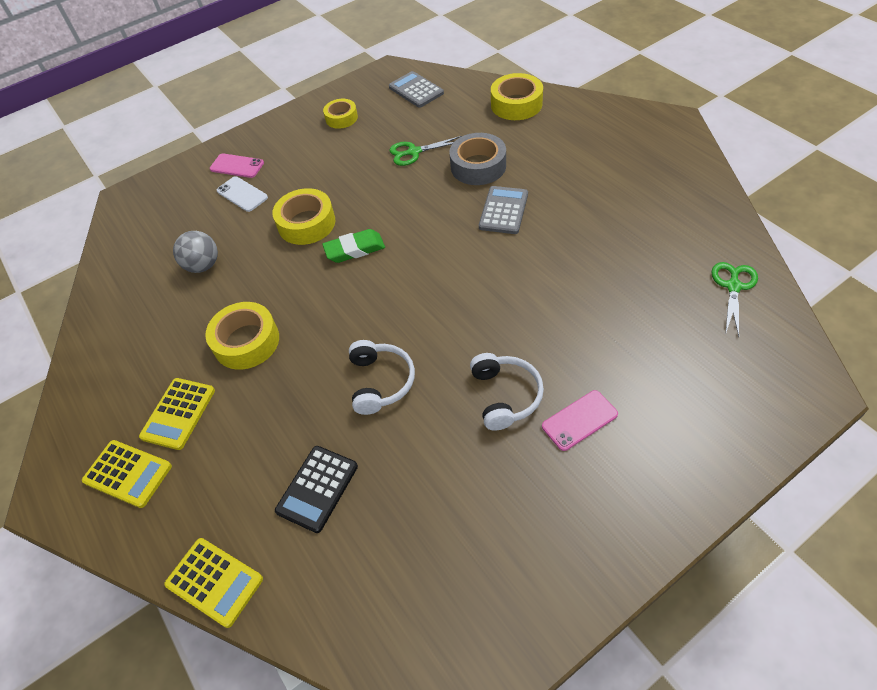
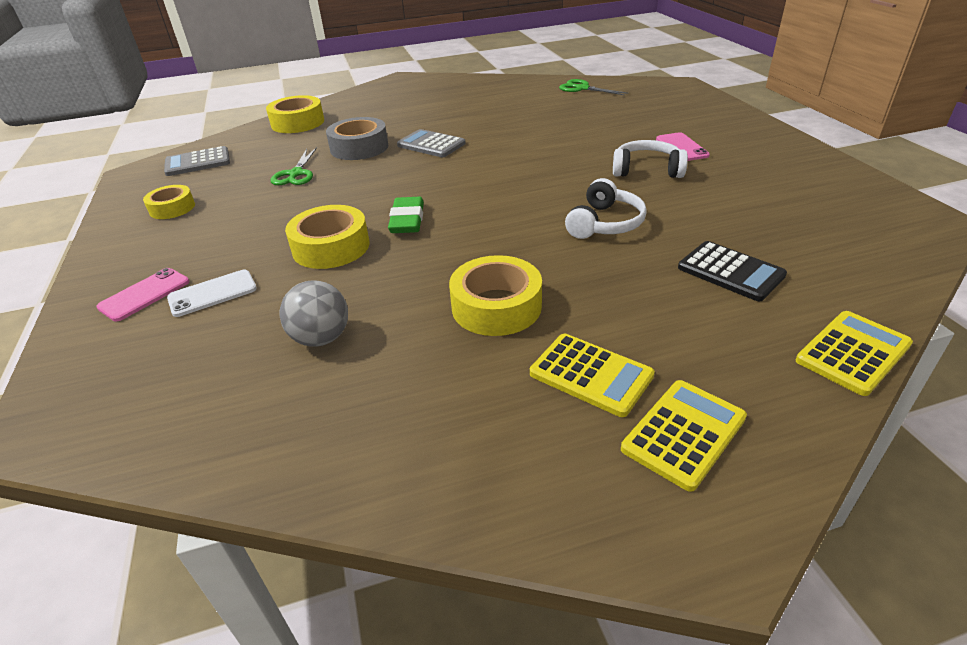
camera: 75 degrees left, 15 degrees down
(381, 382) = (605, 223): white headphones -> white headphones turned 105 degrees clockwise

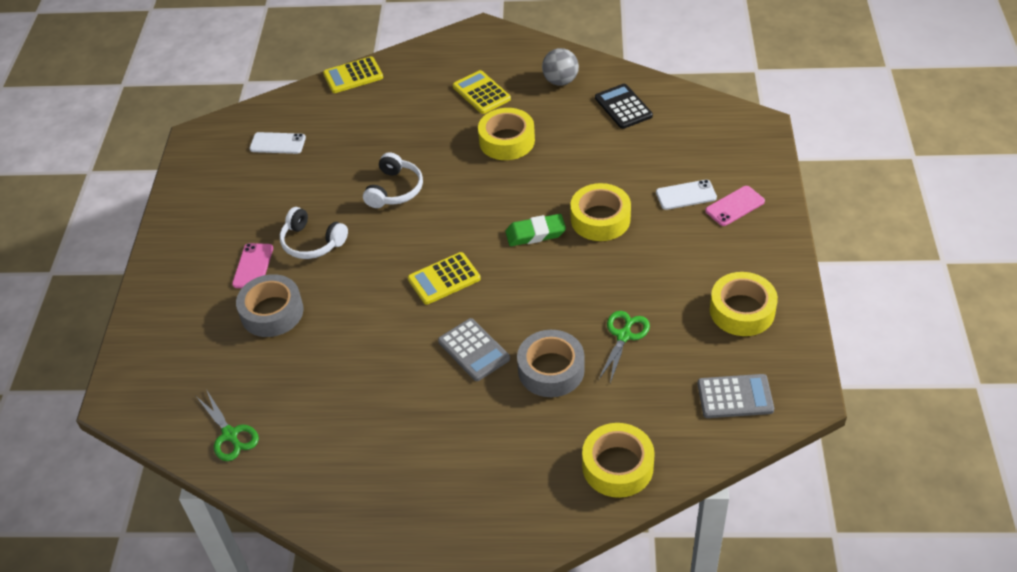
camera: 160 degrees left, 10 degrees up
(172, 208) = (742, 311): yellow tape -> yellow tape, size x1.55
(321, 338) = (614, 144): grey ball -> grey ball (560, 81)
(407, 220) = (535, 233): green eraser -> green eraser turned 60 degrees clockwise
(605, 223) = (395, 190): white headphones -> white headphones turned 150 degrees clockwise
(625, 130) = (272, 312): none -> grey tape
(683, 433) = (461, 62): yellow calculator -> yellow calculator (444, 279)
(730, 271) = (357, 131): black calculator -> black calculator (623, 107)
(816, 236) = (277, 143): none -> white phone

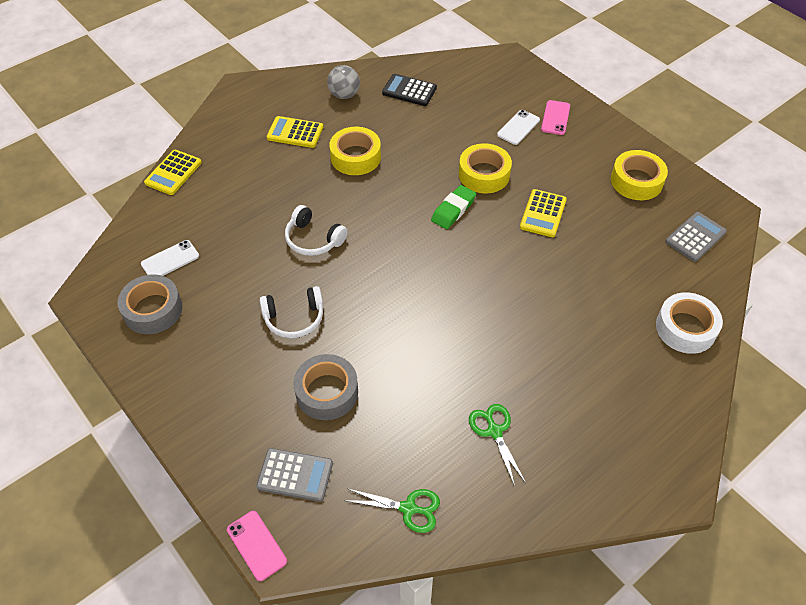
camera: 45 degrees left, 5 degrees up
(253, 266) = (267, 367): pink phone -> pink phone (257, 545)
(395, 190) = (313, 239): white headphones -> white headphones turned 150 degrees clockwise
(444, 279) = (428, 281): yellow calculator -> yellow calculator (543, 214)
(474, 350) = (508, 316): grey calculator -> grey calculator (295, 475)
(551, 370) = (573, 295): grey tape -> grey tape (153, 310)
(617, 466) = (685, 328): yellow tape -> white tape
(624, 336) = (590, 242): green scissors -> green scissors (494, 431)

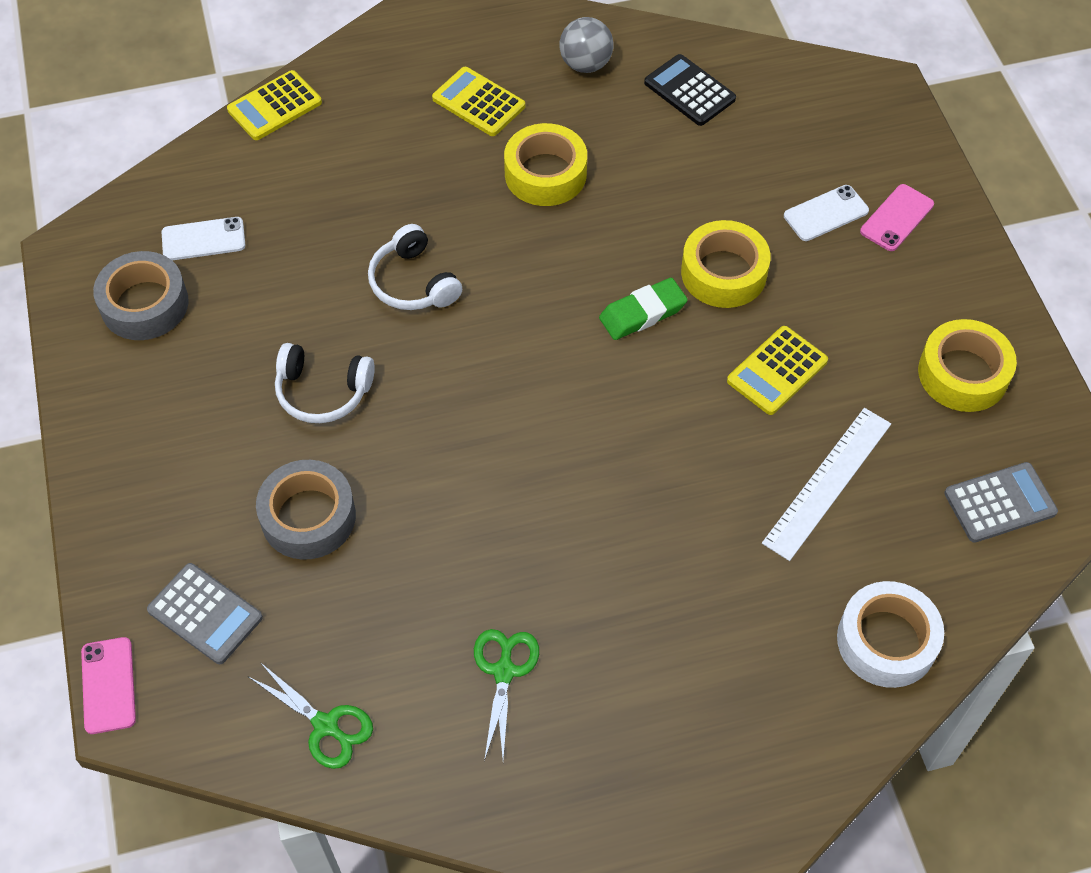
camera: 25 degrees right, 5 degrees up
(604, 260) = (827, 482): none -> white ruler

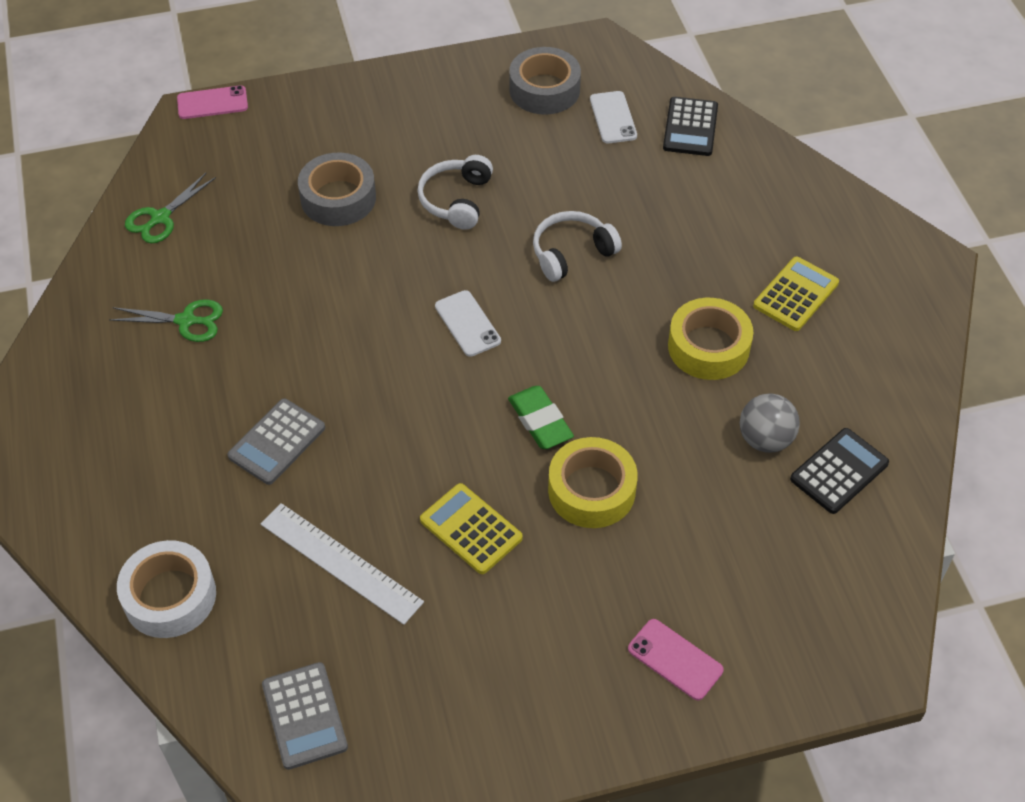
camera: 90 degrees right, 5 degrees down
(205, 614) = (261, 147): grey calculator -> grey calculator (277, 442)
(229, 170) = (690, 127): none -> black calculator
(275, 106) = (769, 151): yellow calculator -> none
(585, 64) = (863, 380): grey ball -> grey ball (765, 439)
(826, 213) = (676, 589): white phone -> white phone (467, 324)
(963, 374) = (464, 701): yellow tape -> none

